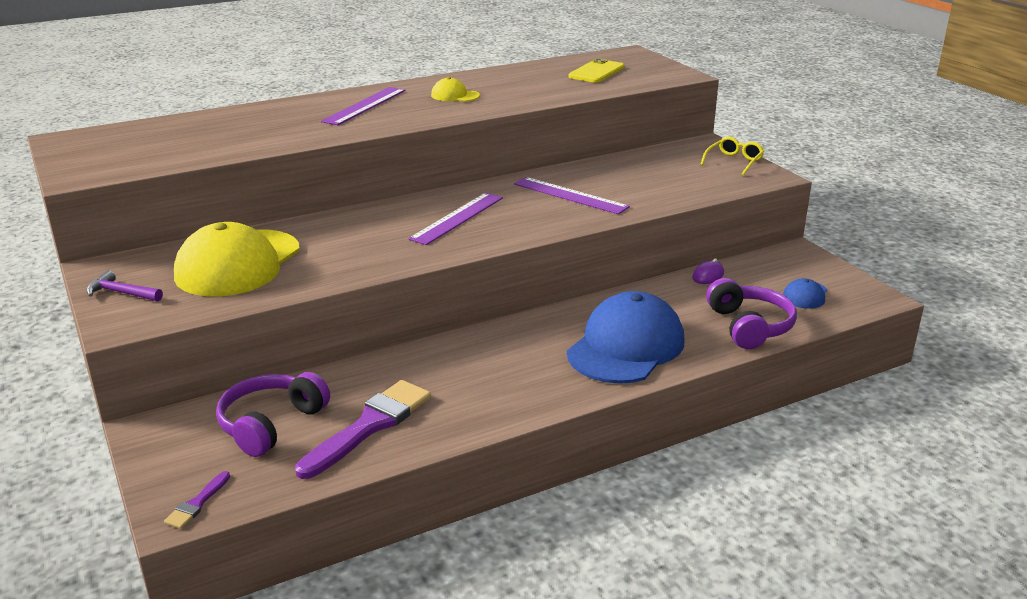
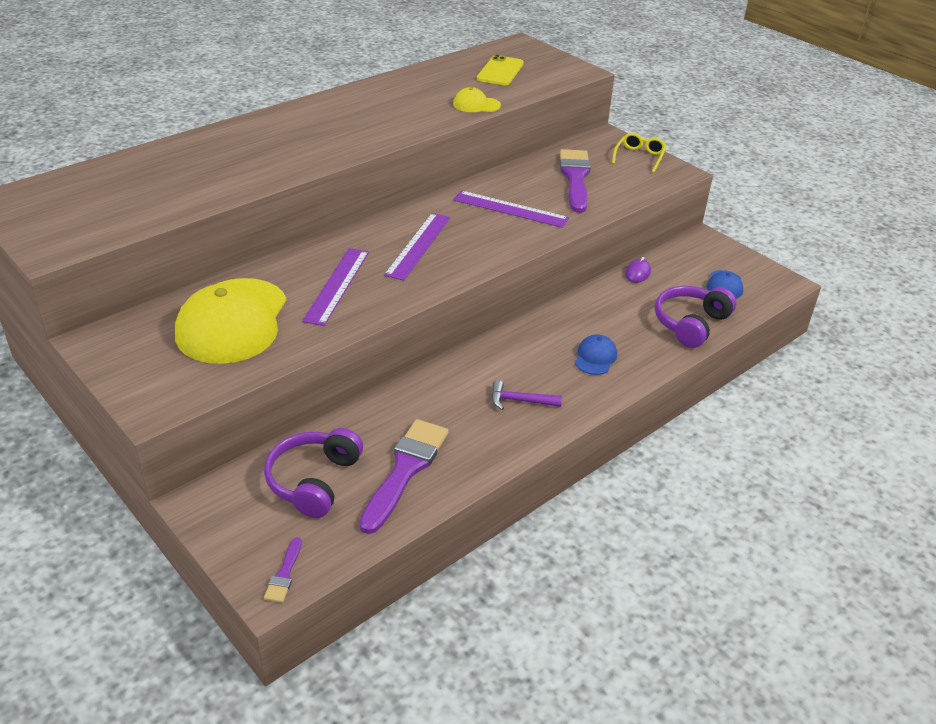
camera: 15 degrees left, 10 degrees up
(122, 293) = (133, 369): purple hammer -> purple hammer (520, 401)
(365, 105) = (297, 130): purple ruler -> purple ruler (337, 285)
(455, 95) = (380, 111): yellow cap -> yellow cap (476, 105)
(626, 346) = (595, 357): blue cap -> blue cap, size x0.44
(653, 175) = (575, 178): none -> purple brush
(749, 326) = (690, 324): purple headphones -> purple headphones turned 120 degrees counterclockwise

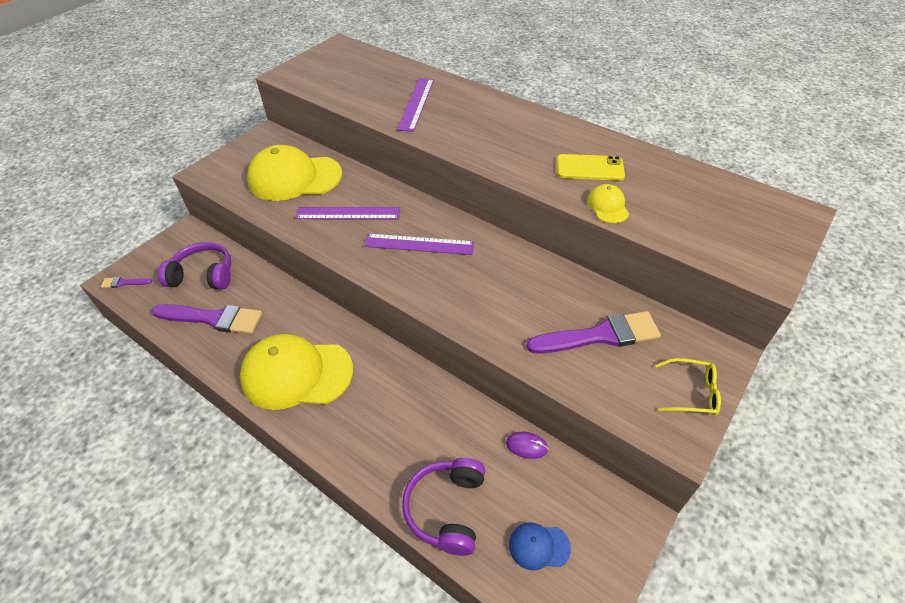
camera: 80 degrees right, 10 degrees up
(500, 71) = (705, 209): yellow phone -> yellow phone (589, 168)
(510, 209) = (507, 293): purple ruler -> purple ruler (416, 104)
(520, 401) = (296, 374): purple hammer -> yellow cap
(595, 357) = (367, 422): blue cap -> none
(690, 324) = (446, 509): purple headphones -> purple headphones turned 105 degrees counterclockwise

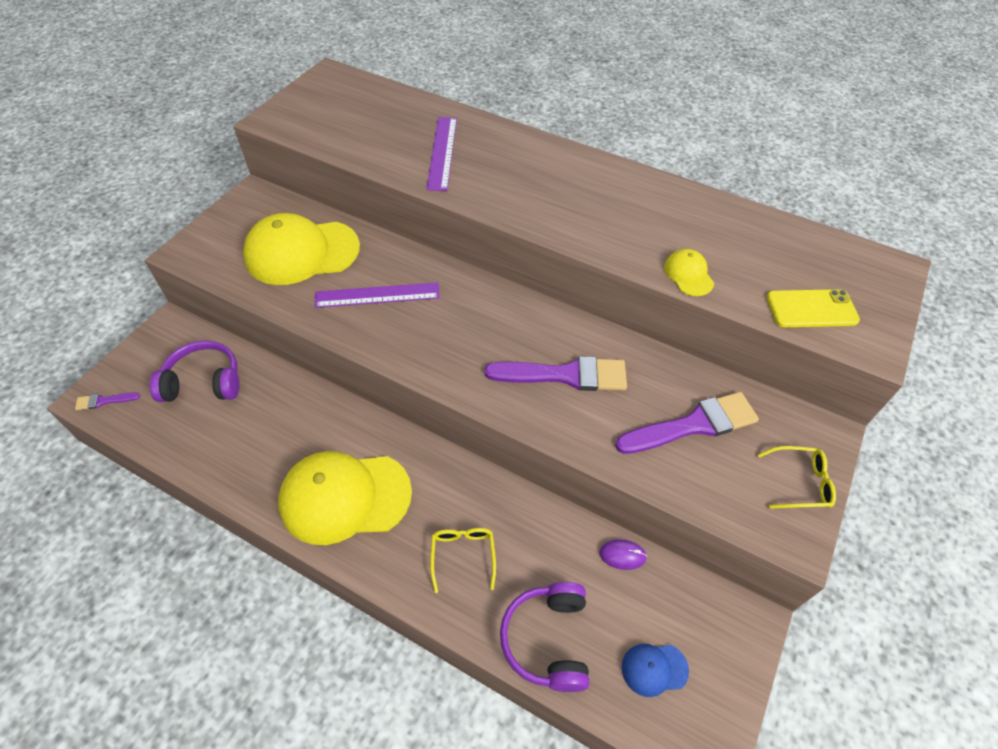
camera: 10 degrees left, 5 degrees up
(213, 318) = (228, 437): purple brush -> purple brush (565, 375)
(386, 431) = (463, 556): none -> yellow glasses
(419, 244) = (470, 329): purple ruler -> none
(589, 168) = (660, 227): yellow phone -> yellow phone (811, 309)

